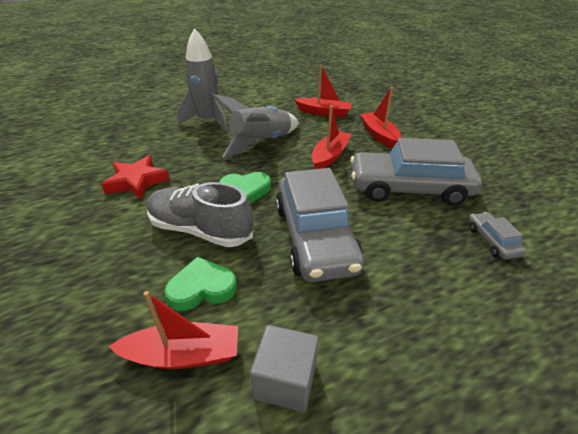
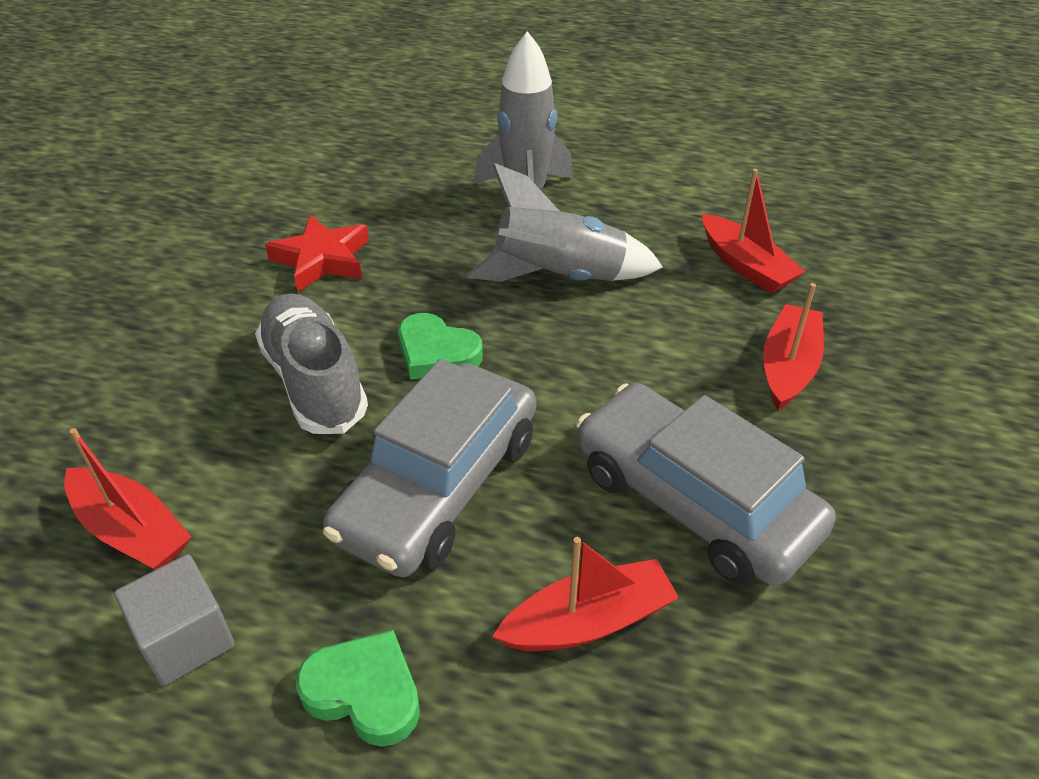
camera: 40 degrees right, 5 degrees up
(202, 288) = (230, 464): green heart -> green heart (364, 692)
(330, 156) = (639, 361): red boat -> red boat (588, 621)
(492, 241) = (702, 683): grey car -> none

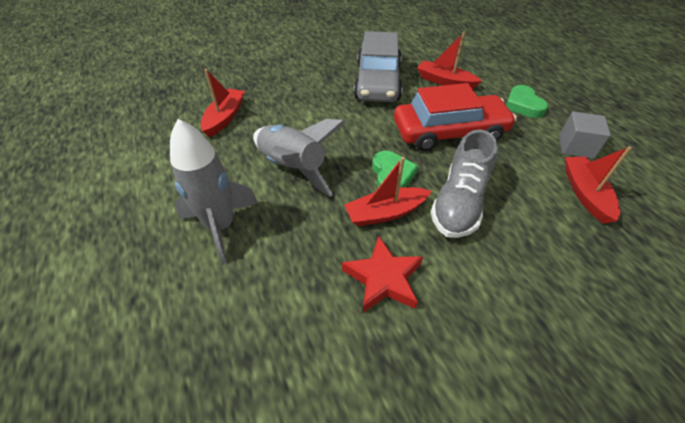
camera: 130 degrees left, 5 degrees up
(438, 486) = (449, 132): grey car -> red car
(788, 366) = (287, 86): red boat -> red boat (385, 213)

